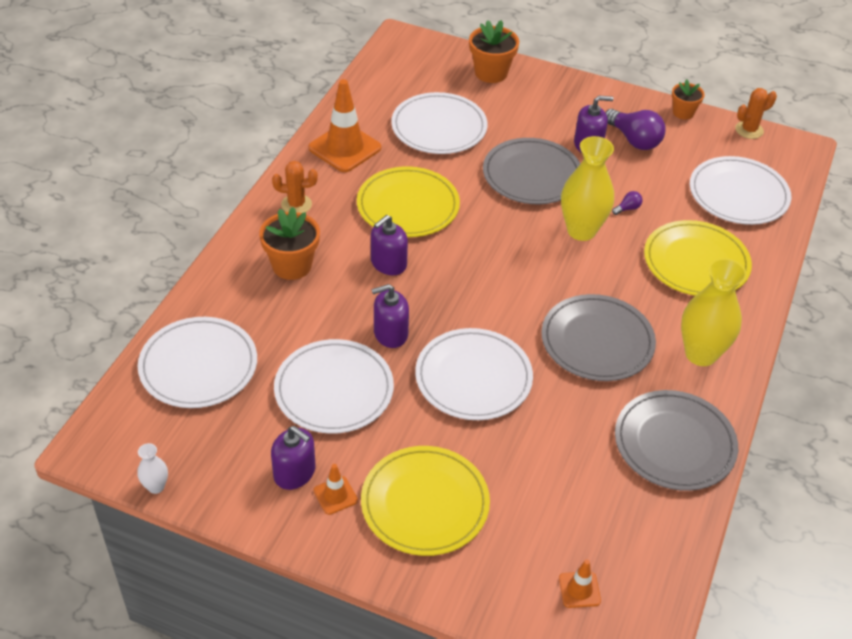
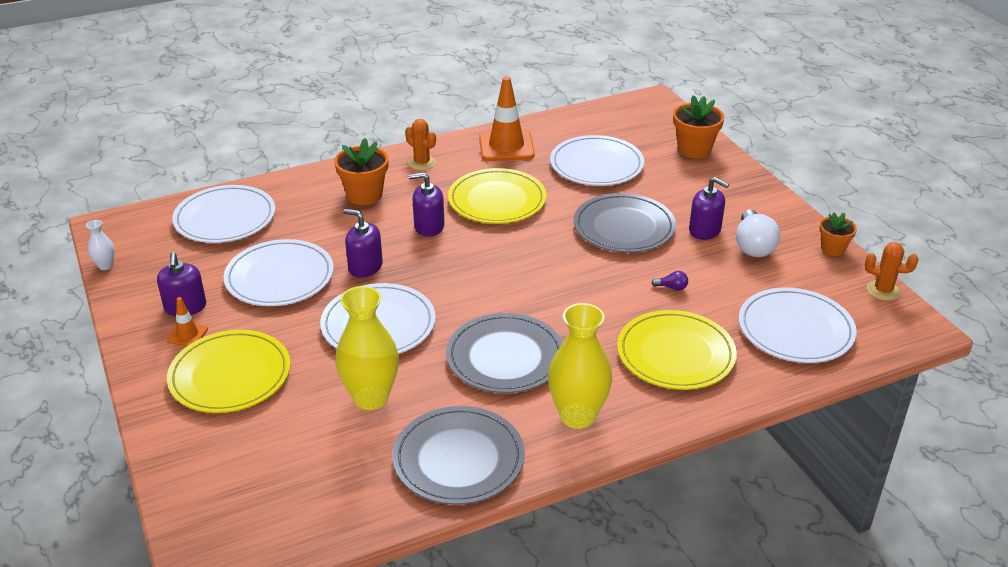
camera: 45 degrees right, 10 degrees down
(579, 590) = (241, 497): orange traffic cone -> none
(581, 230) = (608, 282): yellow vase -> yellow vase (371, 398)
(634, 140) = (753, 246): purple light bulb -> white light bulb

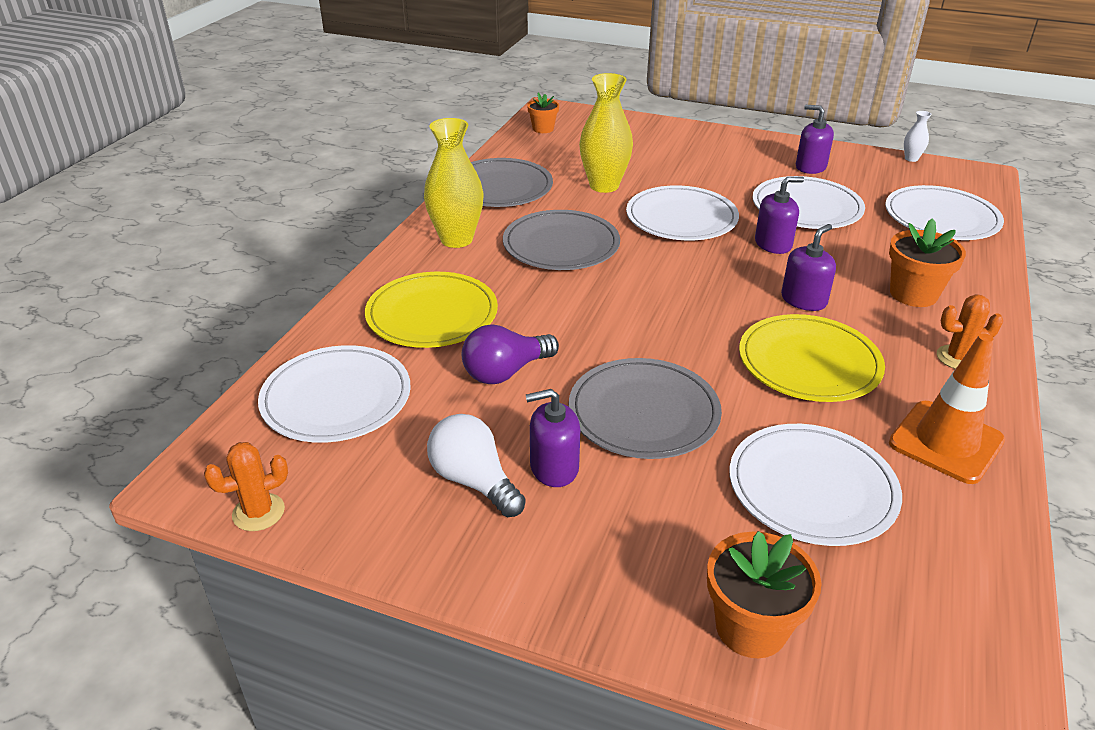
camera: 135 degrees right, 0 degrees up
(187, 334) = (772, 158): orange traffic cone -> none
(230, 375) = (702, 157): yellow plate -> none
(672, 287) = (506, 372): purple light bulb -> purple light bulb, size x2.26
(833, 249) = (367, 545): orange flower pot -> orange flower pot (543, 129)

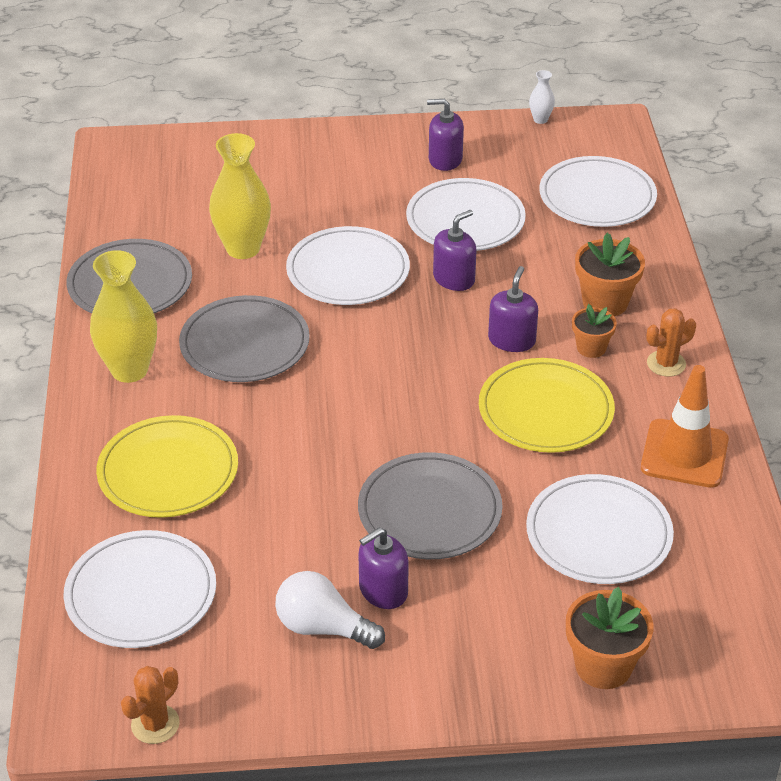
camera: 25 degrees left, 5 degrees up
(506, 372) = (282, 511): purple light bulb -> none
(543, 129) = (123, 180): orange flower pot -> orange flower pot (591, 348)

